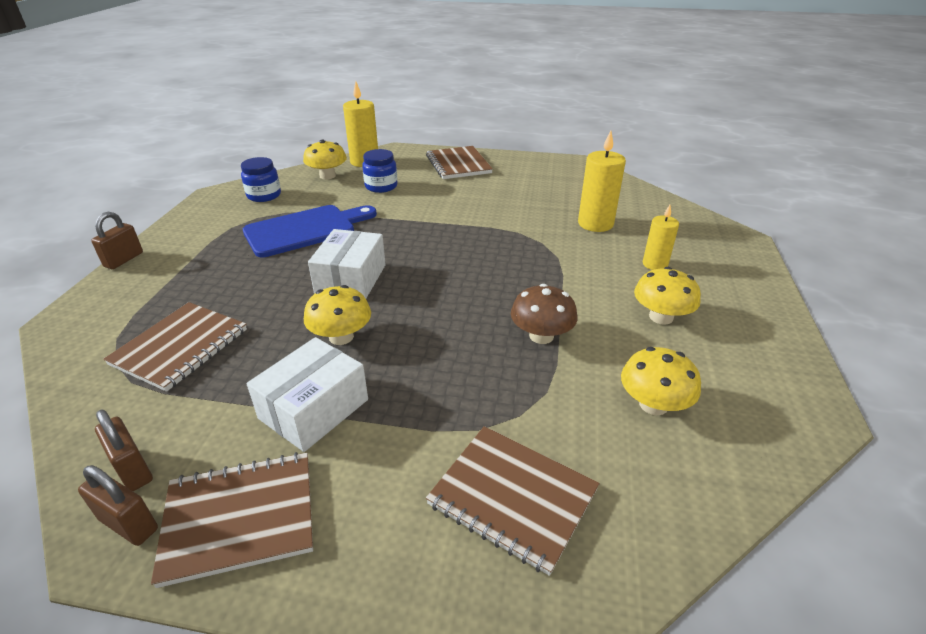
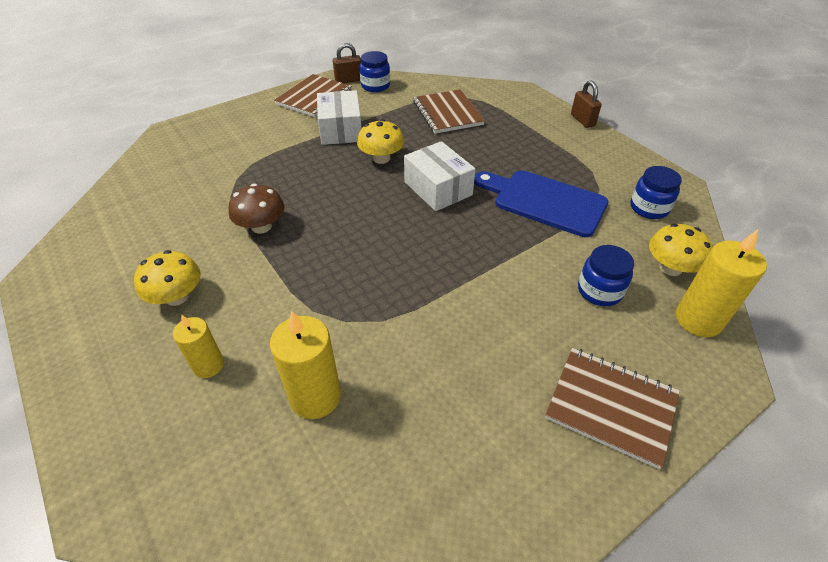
camera: 135 degrees right, 10 degrees up
(133, 469) = (375, 86): brown padlock -> blue jar
(305, 230) = (544, 201): blue cutting board -> blue cutting board turned 105 degrees clockwise
(512, 497) = (212, 150): brown notebook -> none
(653, 404) = (158, 224): yellow mushroom -> none

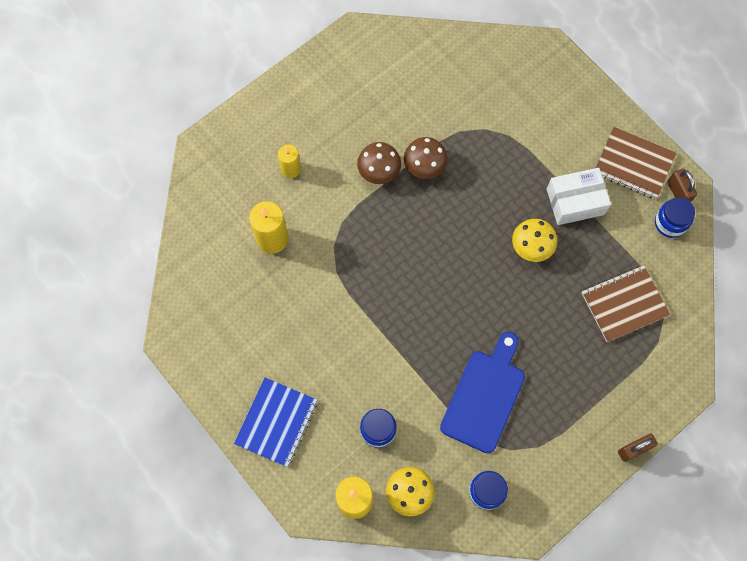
camera: 85 degrees right, 25 degrees up
(177, 297) = (346, 130): yellow mushroom -> none
(251, 267) = (379, 171): none -> brown mushroom
(438, 188) = (491, 301): white box -> none
(611, 406) = (276, 422): brown notebook -> blue notebook

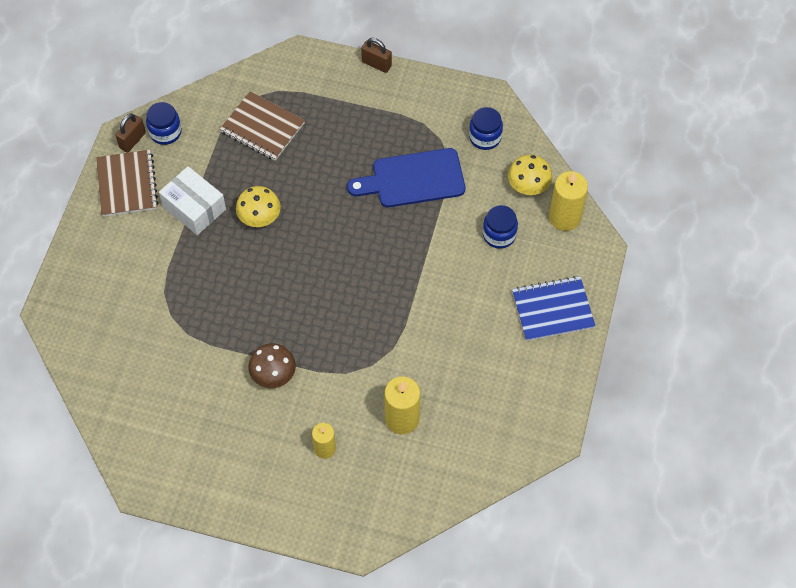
camera: 125 degrees left, 10 degrees down
(424, 166) = (242, 340): brown mushroom -> none

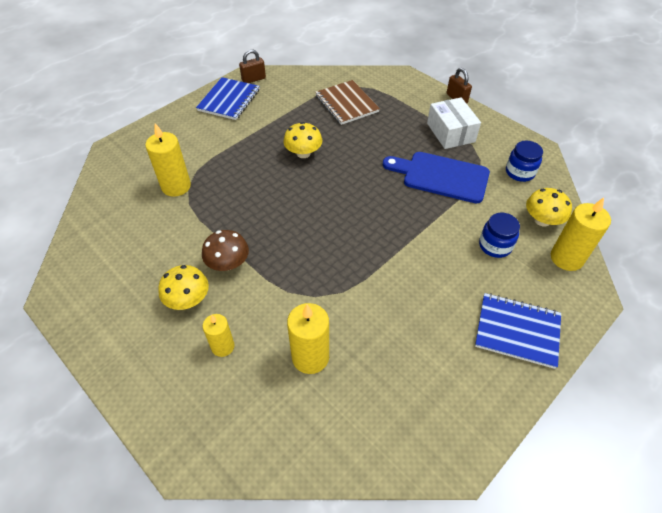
camera: 30 degrees right, 10 degrees down
(127, 184) = (229, 100): brown notebook -> blue notebook
(158, 321) = (176, 186): none -> yellow candle
(165, 132) = (278, 83): blue jar -> none
(194, 208) = (261, 130): white box -> white box (450, 132)
(263, 425) = (188, 299): none -> yellow mushroom

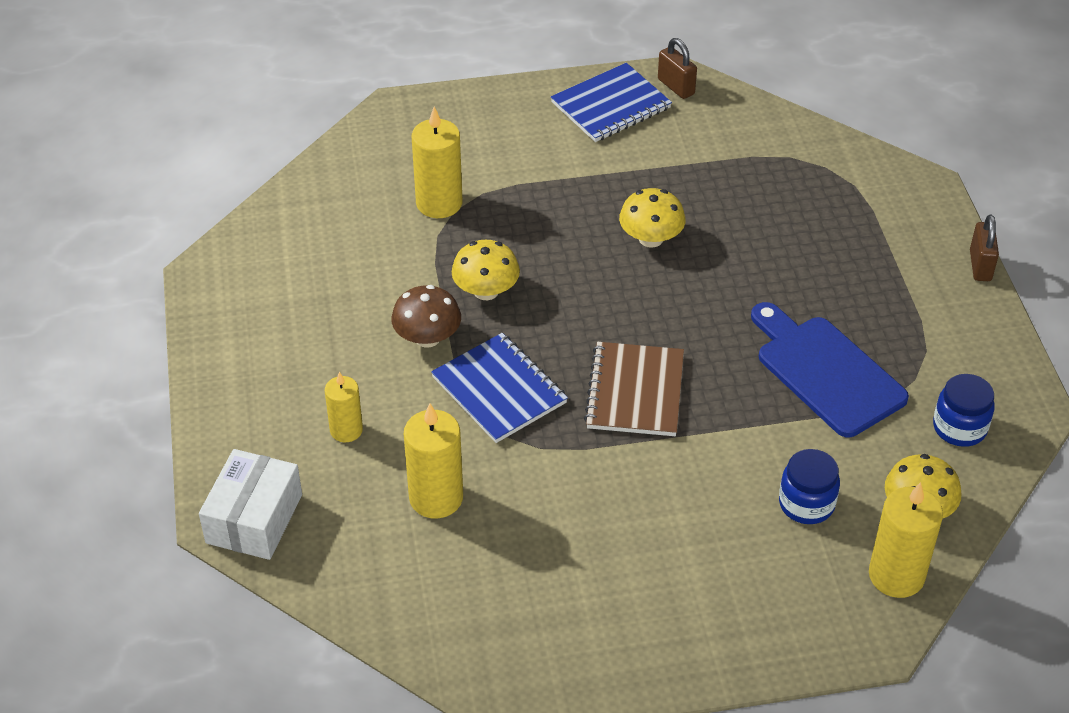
camera: 35 degrees right, 5 degrees down
(188, 299) = (347, 356): yellow mushroom -> yellow mushroom (486, 291)
(253, 79) = (676, 87): brown padlock -> brown padlock turned 45 degrees clockwise
(346, 104) = (786, 192): brown notebook -> brown notebook (635, 391)
(450, 132) = (911, 315): white box -> white box (254, 519)
(517, 331) = (724, 617): blue notebook -> blue notebook (499, 390)

